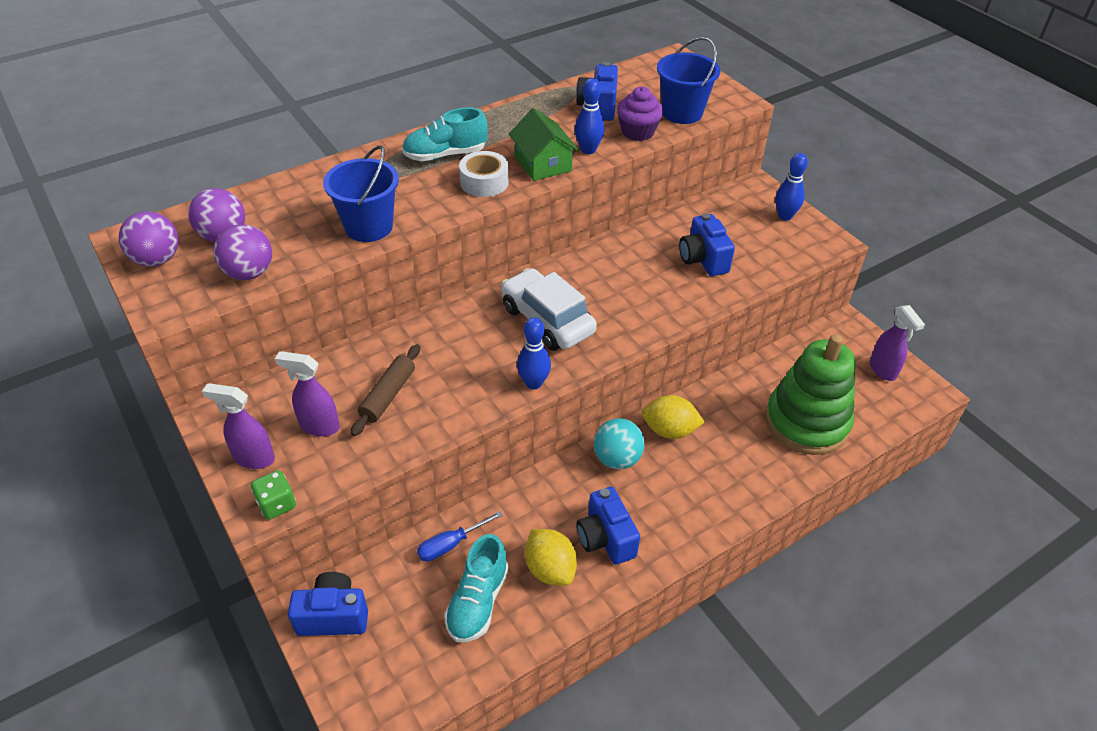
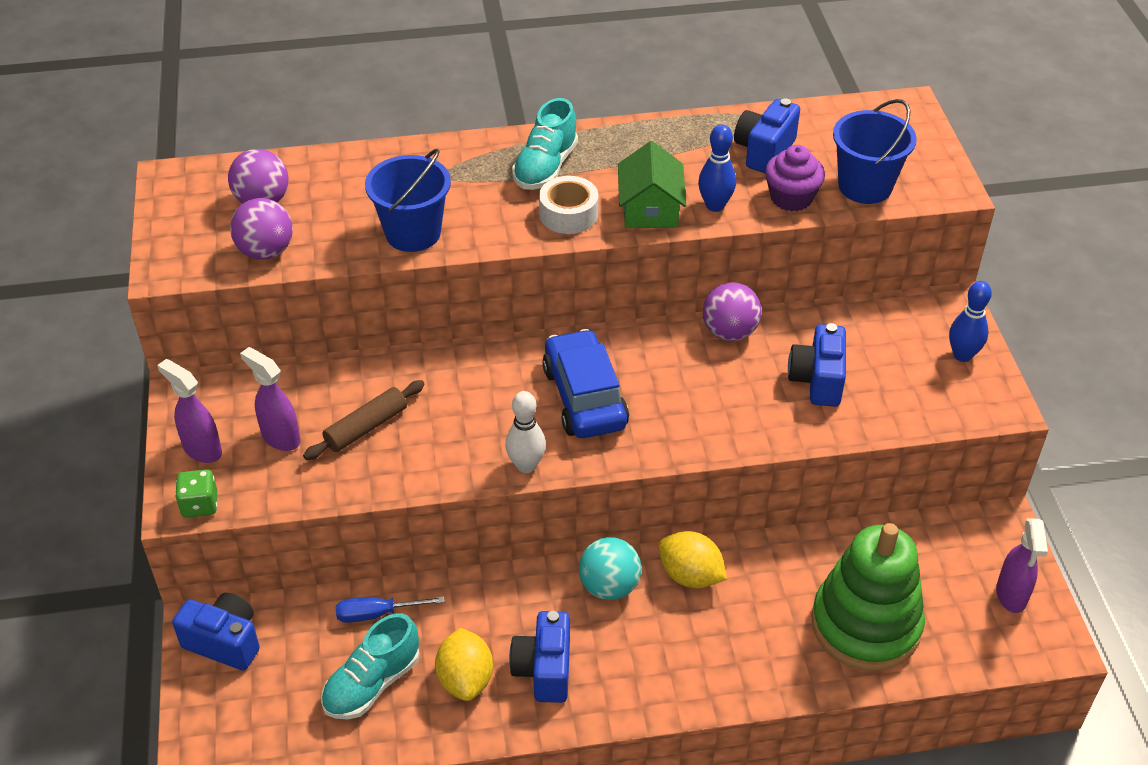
camera: 25 degrees right, 0 degrees up
(157, 260) = (187, 210): purple ball -> purple ball (729, 332)
(445, 155) = (545, 167): turquoise shoe -> turquoise shoe turned 75 degrees counterclockwise
(533, 383) = (526, 465): blue bowling pin -> white bowling pin
(547, 320) = (584, 397): white car -> blue car

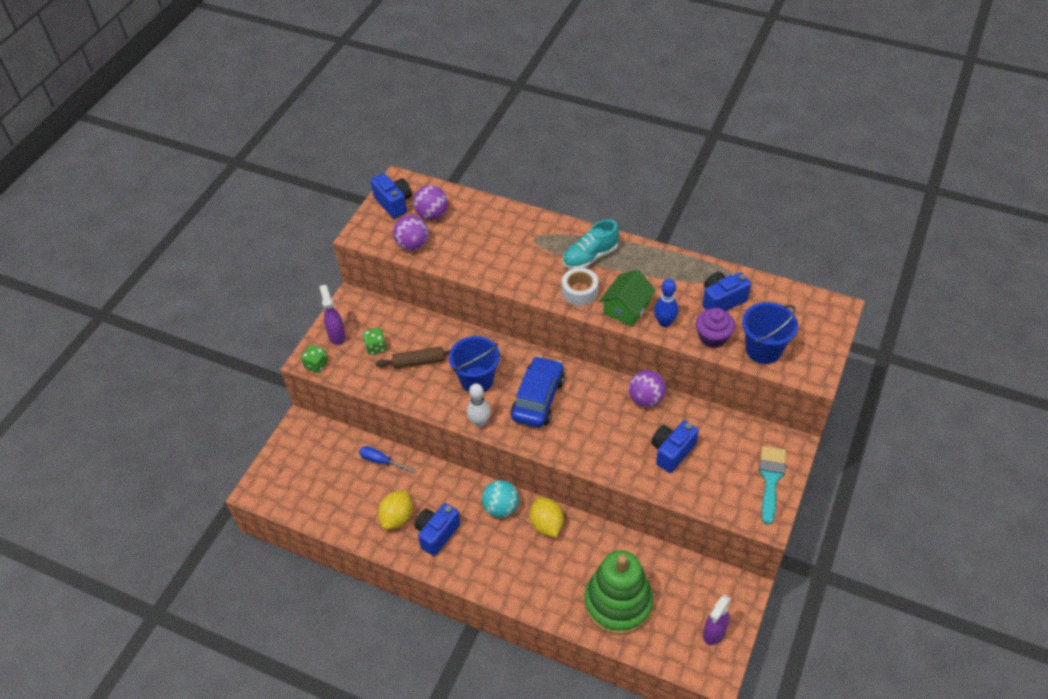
camera: 35 degrees right, 5 degrees up
(224, 642) = (305, 438): blue camera -> blue camera (394, 203)
(280, 438) = (376, 347): purple spray bottle -> green dice
(372, 683) = (354, 495): turquoise shoe -> none
(413, 233) = (491, 266): blue bucket -> blue bucket (477, 380)
(962, 355) = (771, 479): blue bowling pin -> turquoise brush

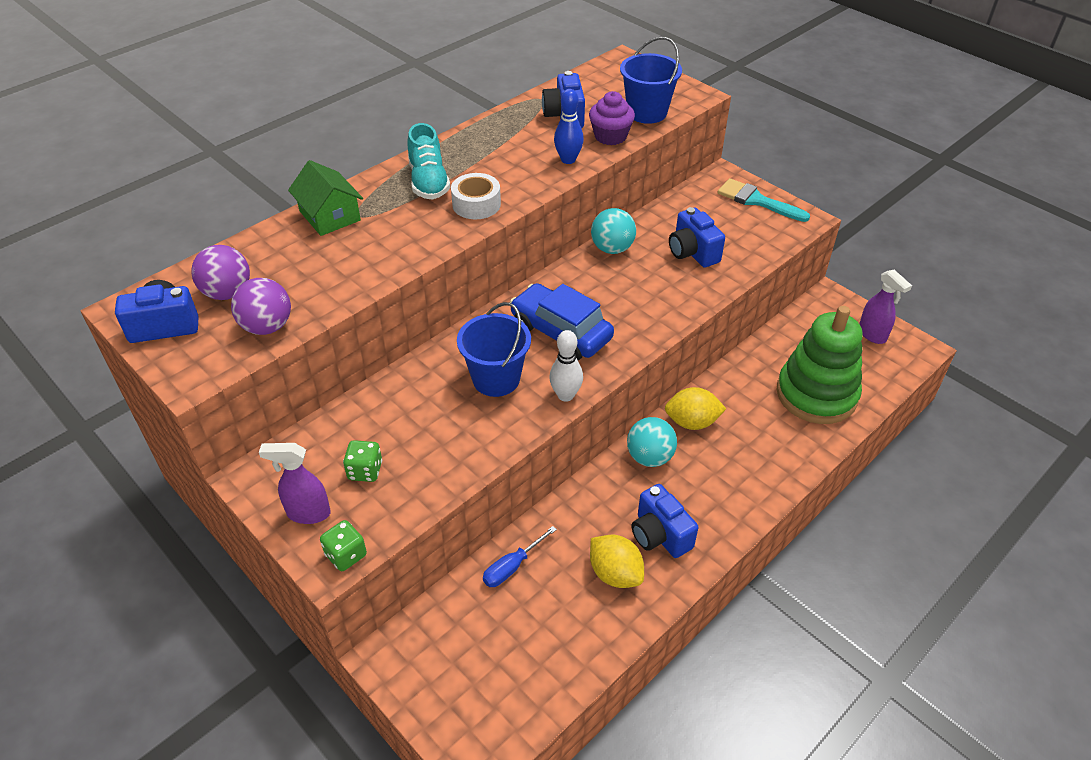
camera: 70 degrees left, 5 degrees down
(419, 362) = (426, 429): brown rolling pin -> none
(626, 308) = (528, 178): green house -> green house (330, 216)
(646, 399) = (612, 249): purple ball -> turquoise ball

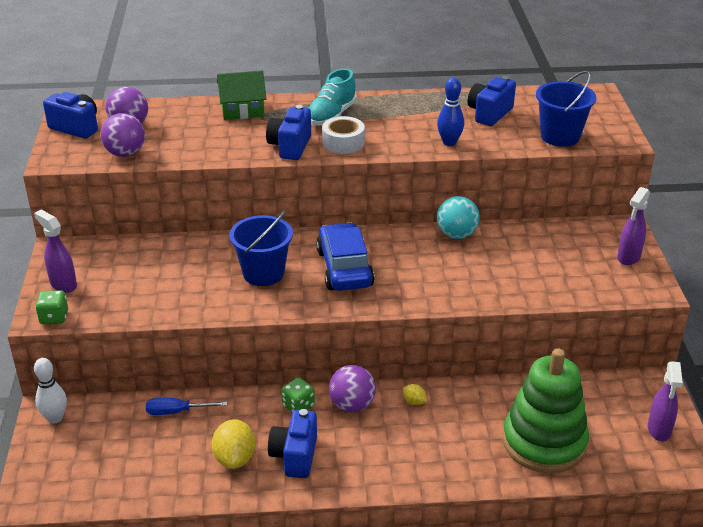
camera: 40 degrees right, 10 degrees down
(330, 216) = (242, 109): green house -> green house turned 75 degrees clockwise
(365, 471) = (120, 280): green dice -> green dice (298, 406)
(565, 395) = (295, 307): white bowling pin -> white bowling pin (55, 418)
(610, 136) = (505, 140): purple cupcake -> none
(649, 457) = (352, 405): turquoise ball -> purple ball
(692, 252) = (518, 267): blue camera -> blue camera (290, 146)
(692, 422) = (414, 402): yellow lemon -> yellow lemon, size x0.50
(757, 200) = (628, 257): turquoise brush -> purple spray bottle

